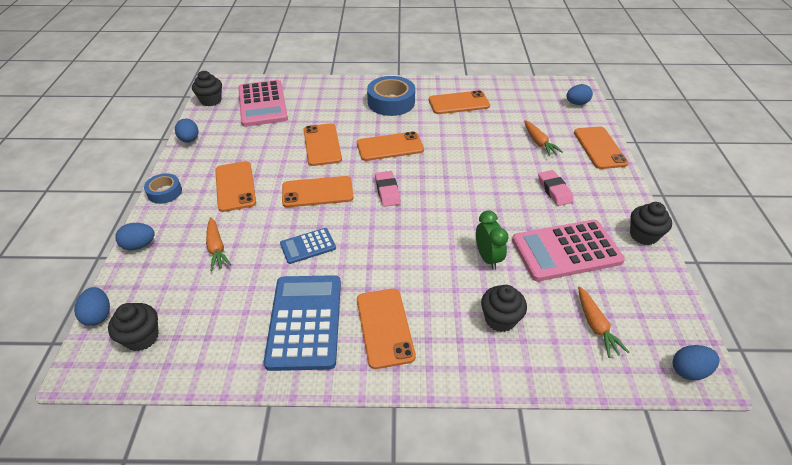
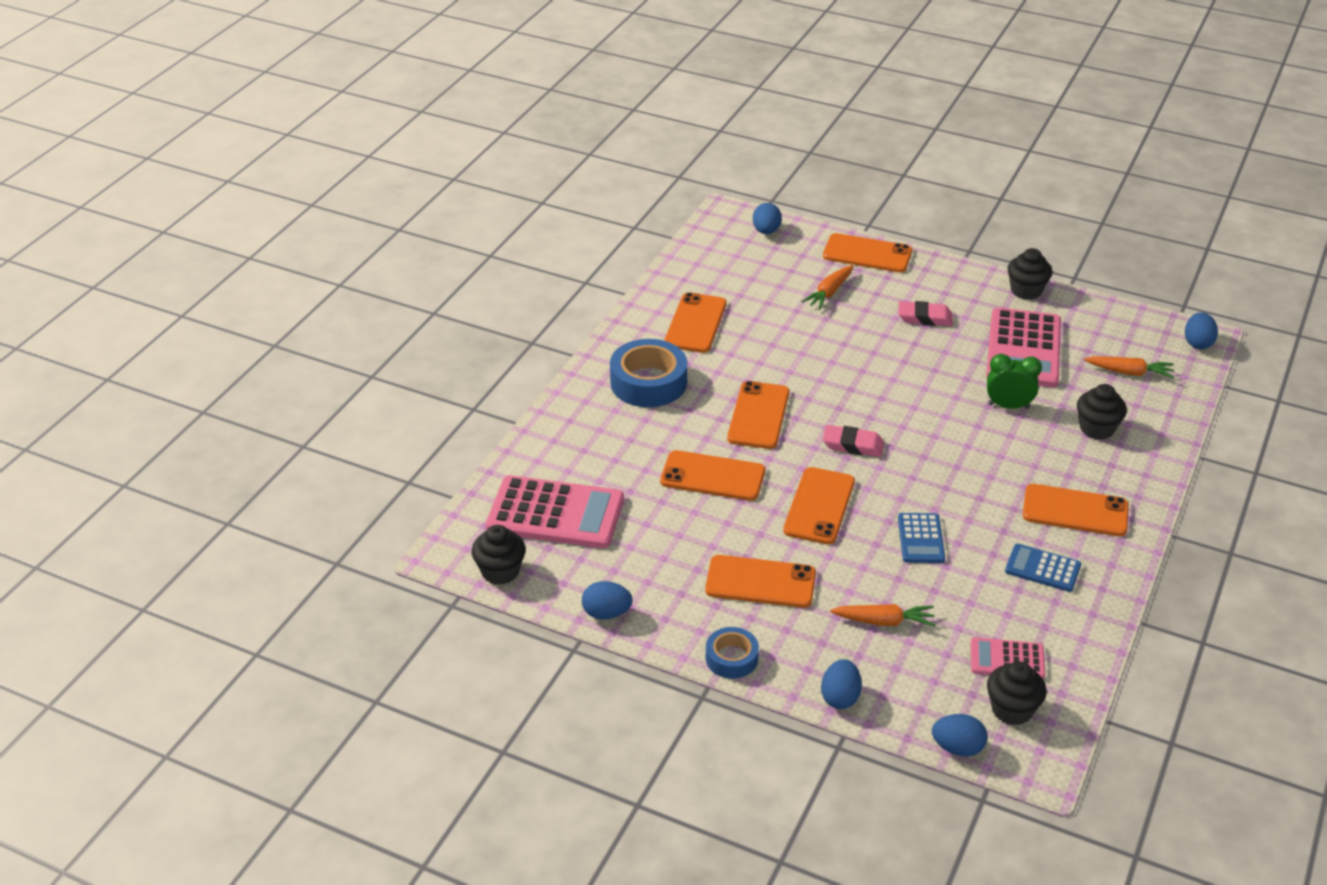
camera: 65 degrees left, 5 degrees down
(195, 322) = (1007, 659): none -> pink calculator
(305, 321) = (1042, 568): blue calculator -> blue calculator, size x0.52
(539, 143) = (829, 293): orange carrot -> orange carrot turned 120 degrees clockwise

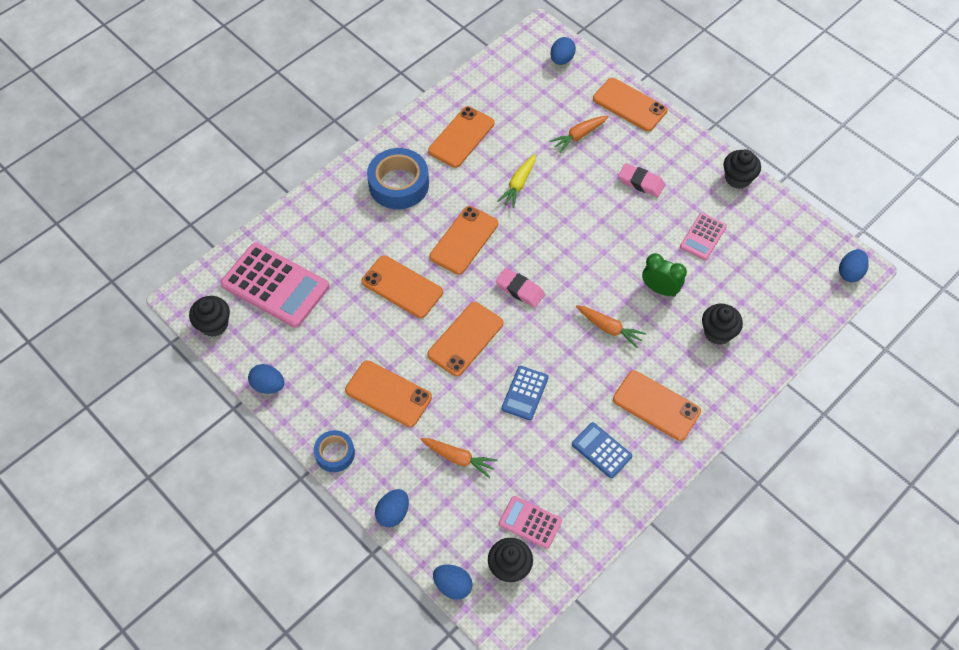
camera: 20 degrees right, 20 degrees up
(789, 351) = (518, 184): none -> yellow carrot
(1023, 349) = (703, 237): pink calculator -> pink calculator, size x0.52
(1129, 372) = (776, 286): orange carrot -> orange carrot (609, 328)

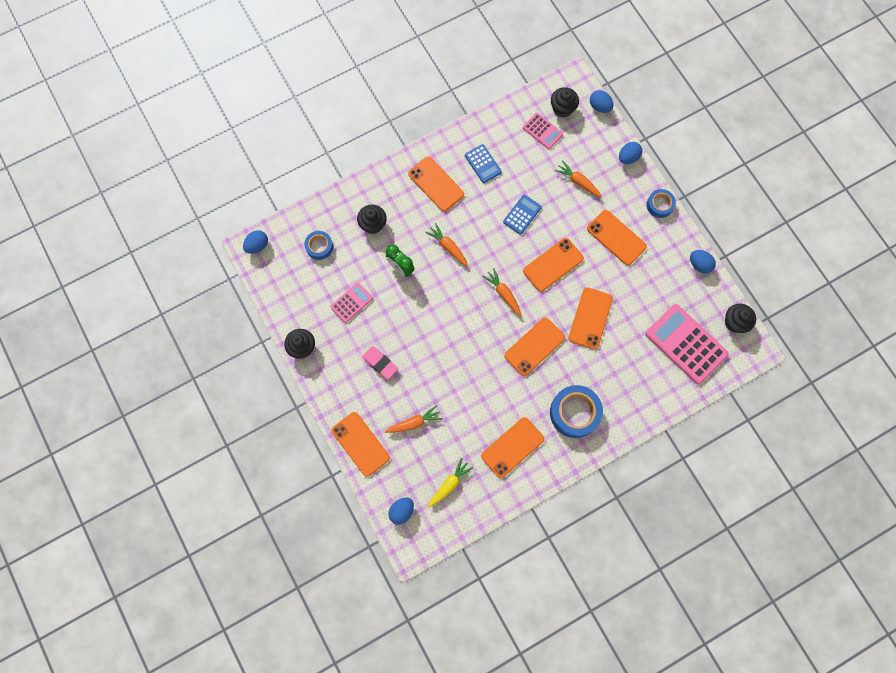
camera: 165 degrees left, 15 degrees up
(402, 287) = (590, 318): orange phone -> orange phone turned 60 degrees clockwise
(518, 184) = (478, 387): yellow carrot -> yellow carrot (449, 484)
(520, 290) = (503, 293): pink eraser -> orange carrot
(773, 289) = (319, 246): none -> blue tape

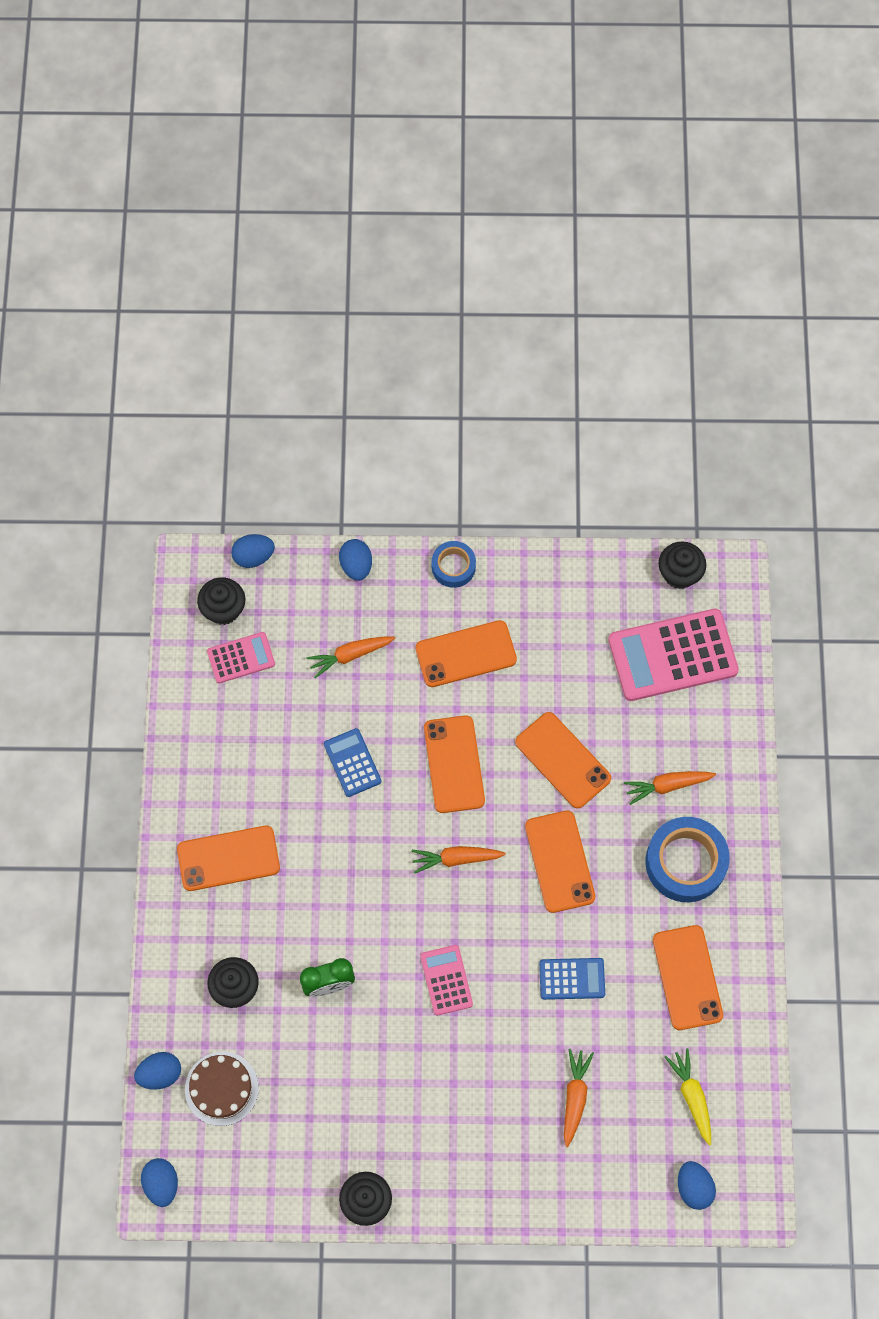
camera: 60 degrees left, 5 degrees down
(319, 246) = (221, 1088): blue tape -> brown cake
(351, 302) = (340, 1088): pink calculator -> pink calculator (446, 980)
(360, 444) = (563, 1194): orange phone -> none
(380, 363) = (458, 1097): pink eraser -> none
(448, 247) = (337, 897): orange carrot -> orange carrot (667, 785)
(483, 164) = (239, 772): blue calculator -> blue calculator (572, 979)
(699, 264) = (571, 568): blue egg -> blue egg (160, 1073)

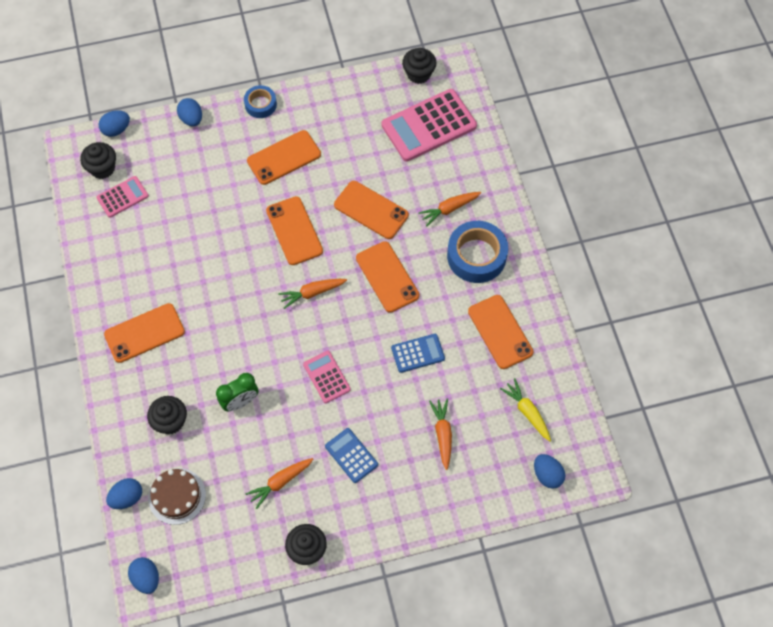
camera: 15 degrees left, 5 degrees down
(350, 655) = (201, 177): orange carrot -> orange carrot (280, 482)
(352, 763) = (220, 247): blue calculator -> blue calculator (351, 455)

